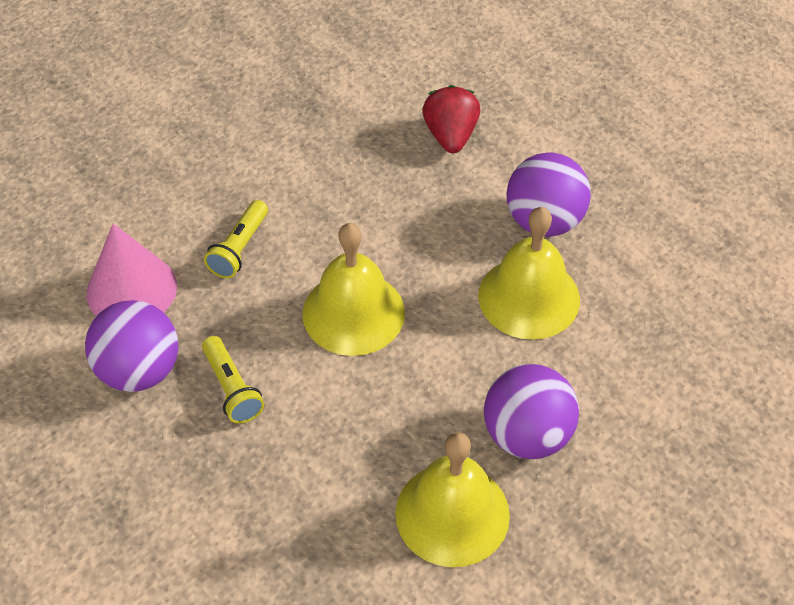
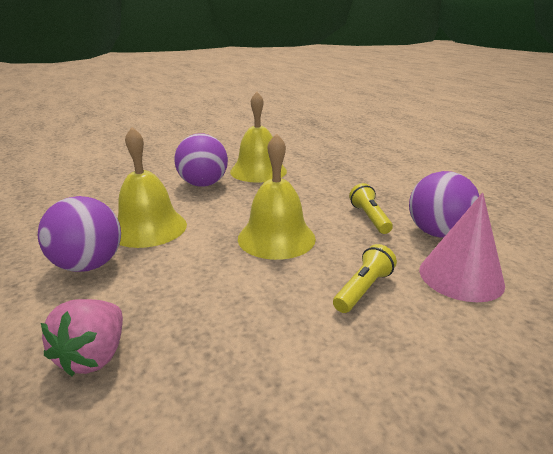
camera: 165 degrees left, 25 degrees down
(450, 136) = (94, 356): red strawberry -> pink strawberry

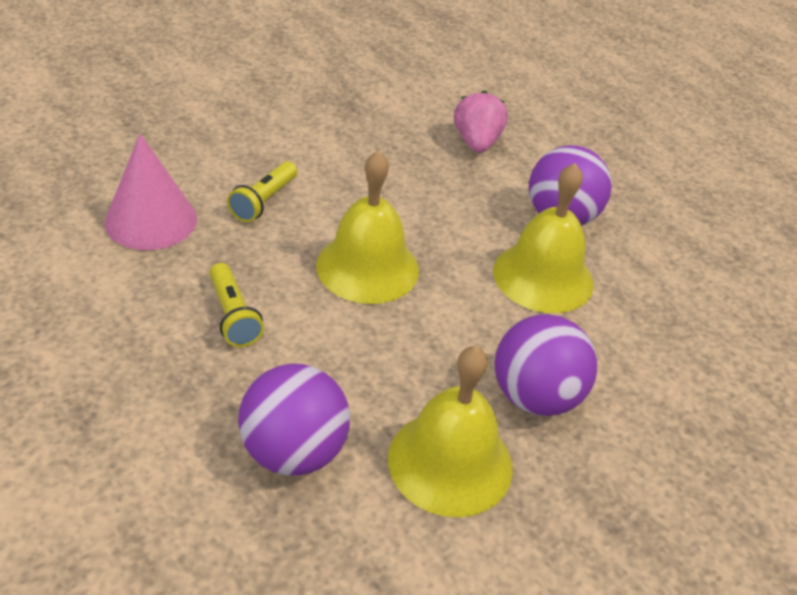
camera: 165 degrees right, 15 degrees up
(437, 233) = (142, 288): purple ball -> purple ball (294, 452)

